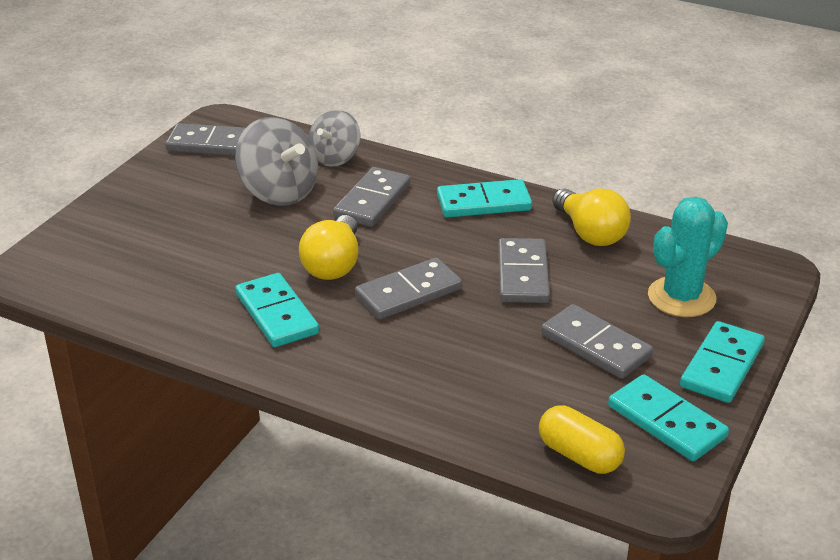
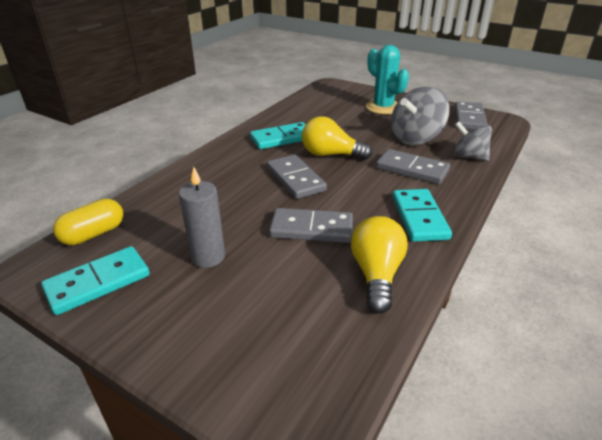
camera: 95 degrees right, 0 degrees up
(590, 233) = (376, 274): yellow light bulb -> yellow light bulb turned 120 degrees clockwise
(596, 345) = (208, 257): grey domino -> grey candle
(681, 297) = (261, 324): turquoise cactus -> turquoise cactus (383, 107)
(721, 366) = (147, 333): turquoise domino -> none

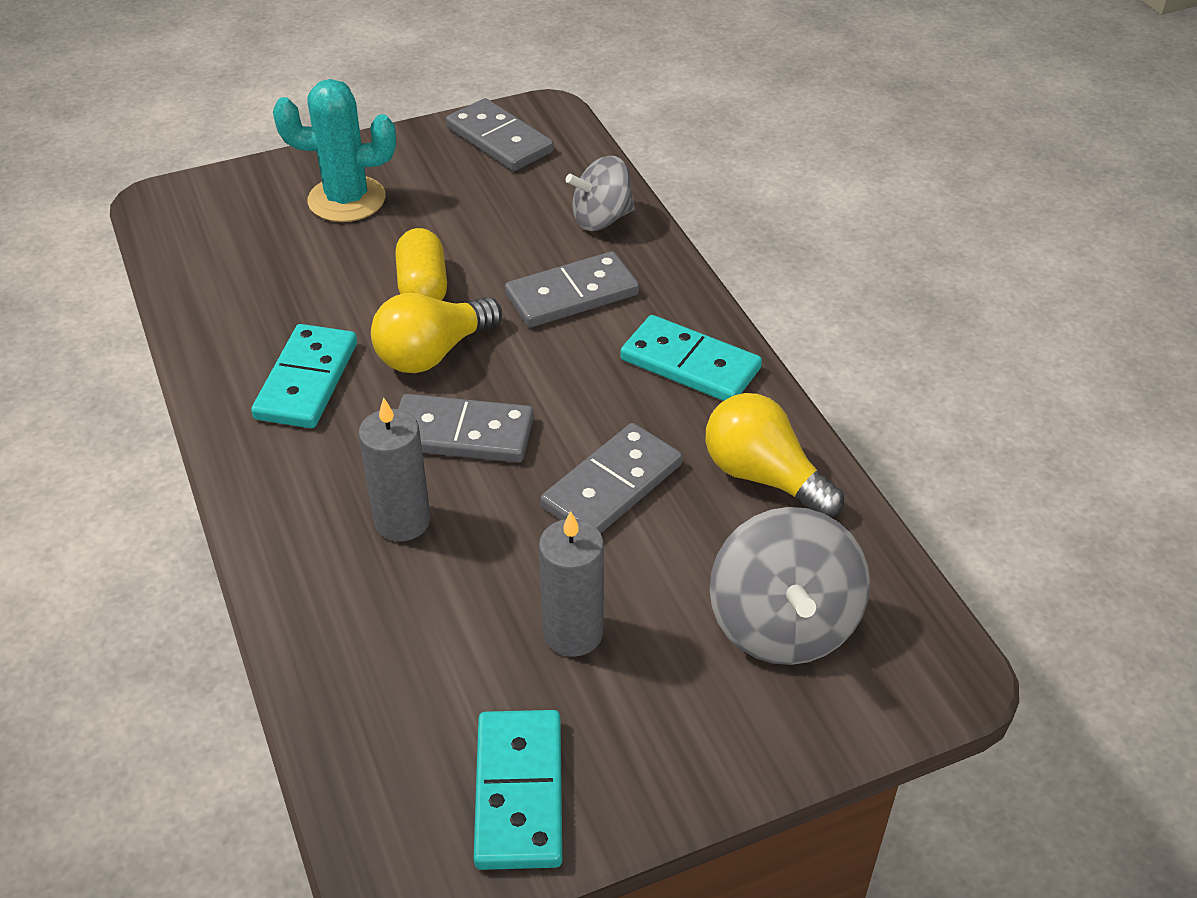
camera: 55 degrees left, 10 degrees up
(94, 234) = (369, 763): yellow capsule -> yellow capsule (423, 287)
(232, 186) = (402, 521): none -> grey candle
(415, 138) = (491, 233): grey spinning top -> grey spinning top (783, 624)

